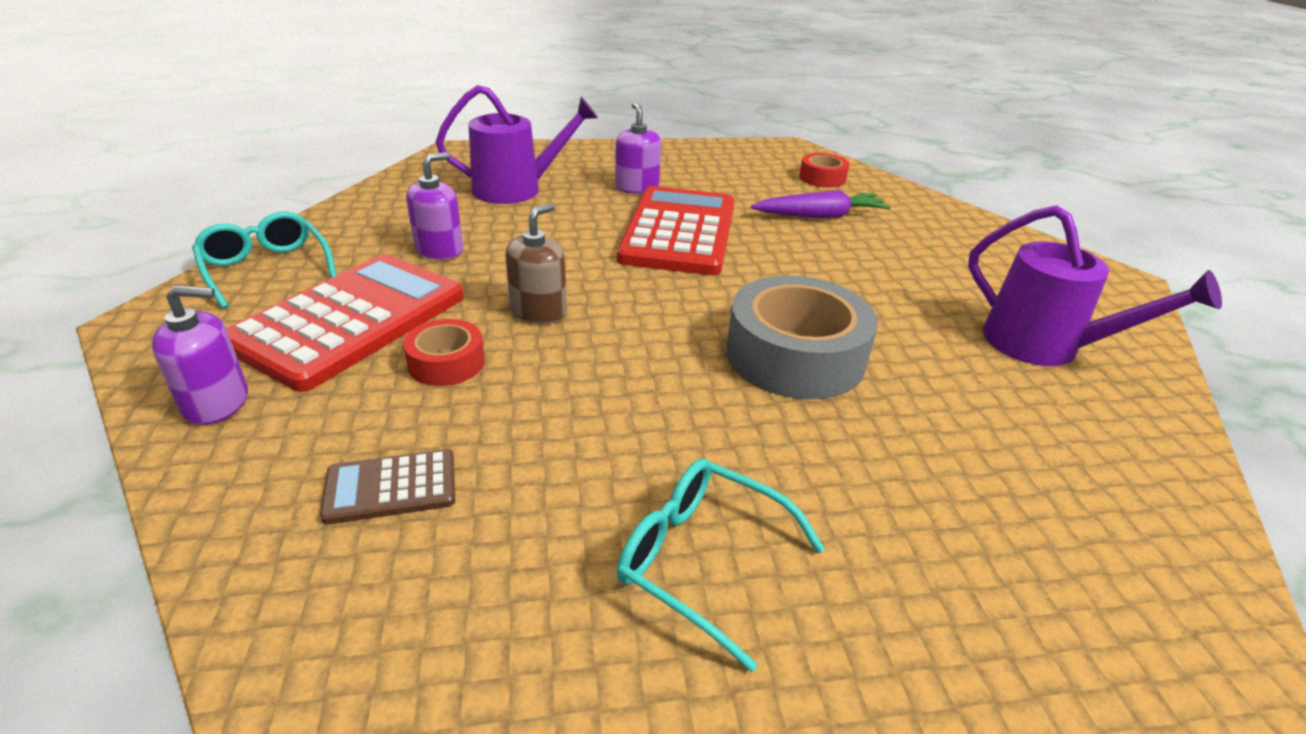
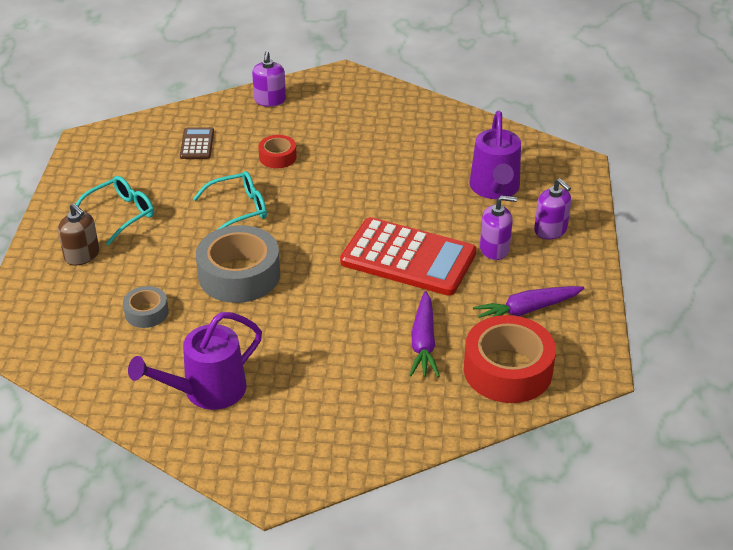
camera: 105 degrees right, 5 degrees up
(266, 268) = (390, 99): turquoise glasses -> turquoise glasses (239, 209)
(350, 320) = (327, 128): red calculator -> none
(439, 250) = (401, 155): purple soap dispenser -> purple soap dispenser (550, 230)
(538, 311) = (317, 187): brown soap dispenser -> brown soap dispenser (82, 255)
(729, 171) = (527, 310): none -> purple carrot
(822, 178) = (507, 370): red tape -> red tape, size x1.95
(958, 440) = (146, 312): none -> grey tape

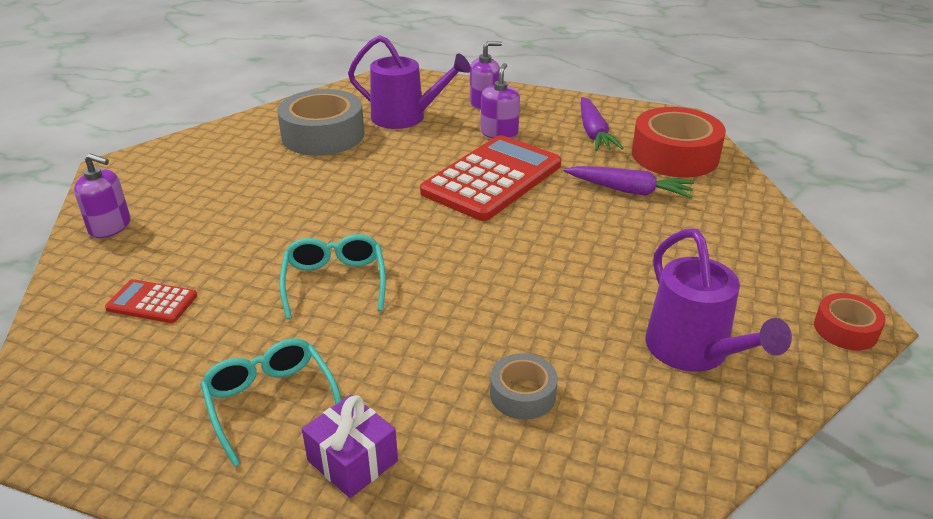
camera: 75 degrees left, 5 degrees down
(82, 255) = (352, 460): brown soap dispenser -> purple gift
(197, 144) = (152, 302): brown calculator -> red calculator
(239, 275) = (473, 298): grey tape -> grey tape (323, 135)
(277, 157) = (244, 237): red tape -> red tape (845, 329)

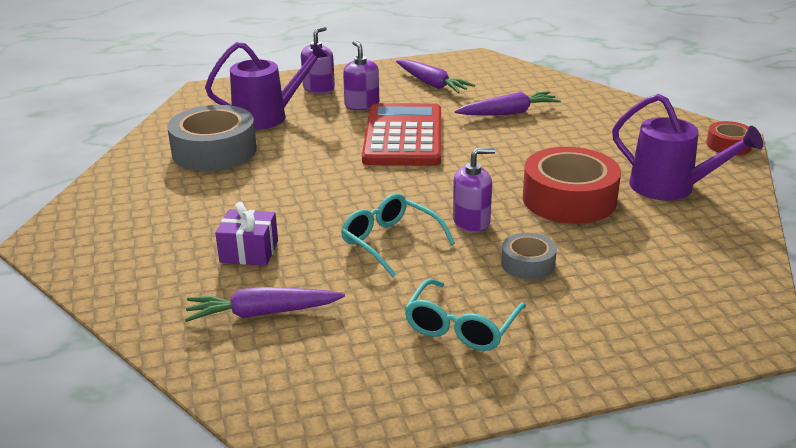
camera: 35 degrees left, 5 degrees down
(110, 226) = (125, 282): purple soap dispenser -> purple soap dispenser (471, 222)
(152, 302) = (262, 313): red calculator -> purple carrot
(270, 402) = (461, 327): turquoise glasses -> turquoise glasses turned 90 degrees counterclockwise
(352, 460) = (565, 330): purple gift -> purple gift (249, 251)
(522, 394) = (611, 250): grey tape -> grey tape (528, 264)
(675, 155) = (507, 82): red tape -> red tape (569, 199)

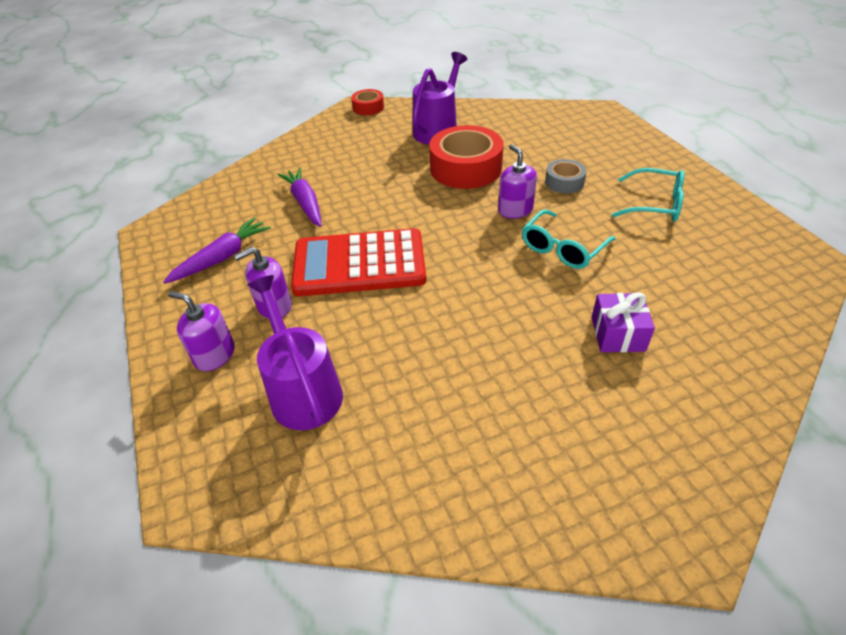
camera: 95 degrees left, 15 degrees up
(214, 151) = (409, 423): grey tape -> none
(262, 313) = (702, 304): purple carrot -> none

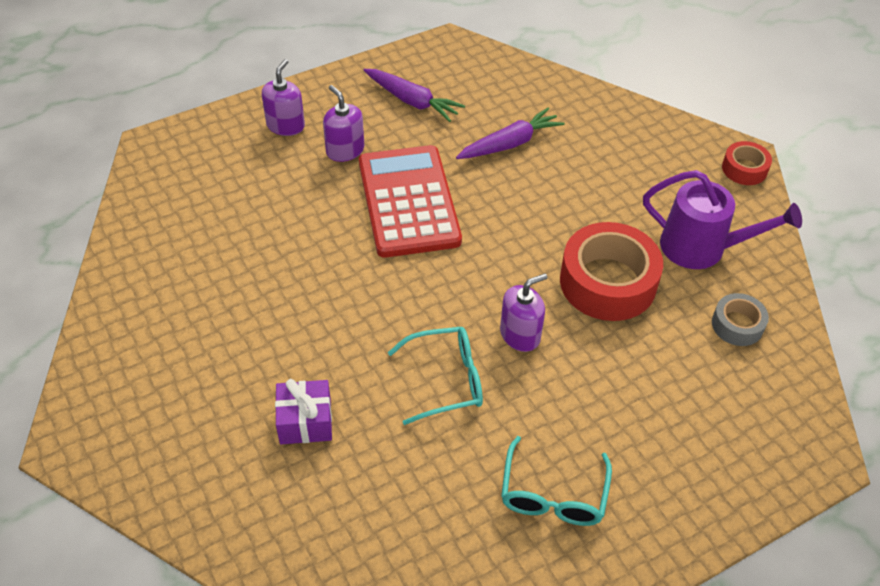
camera: 80 degrees right, 5 degrees up
(303, 390) = (244, 187): purple watering can -> none
(562, 248) = (446, 380): turquoise glasses -> turquoise glasses turned 135 degrees clockwise
(564, 182) = (592, 390): grey tape -> grey tape (737, 325)

